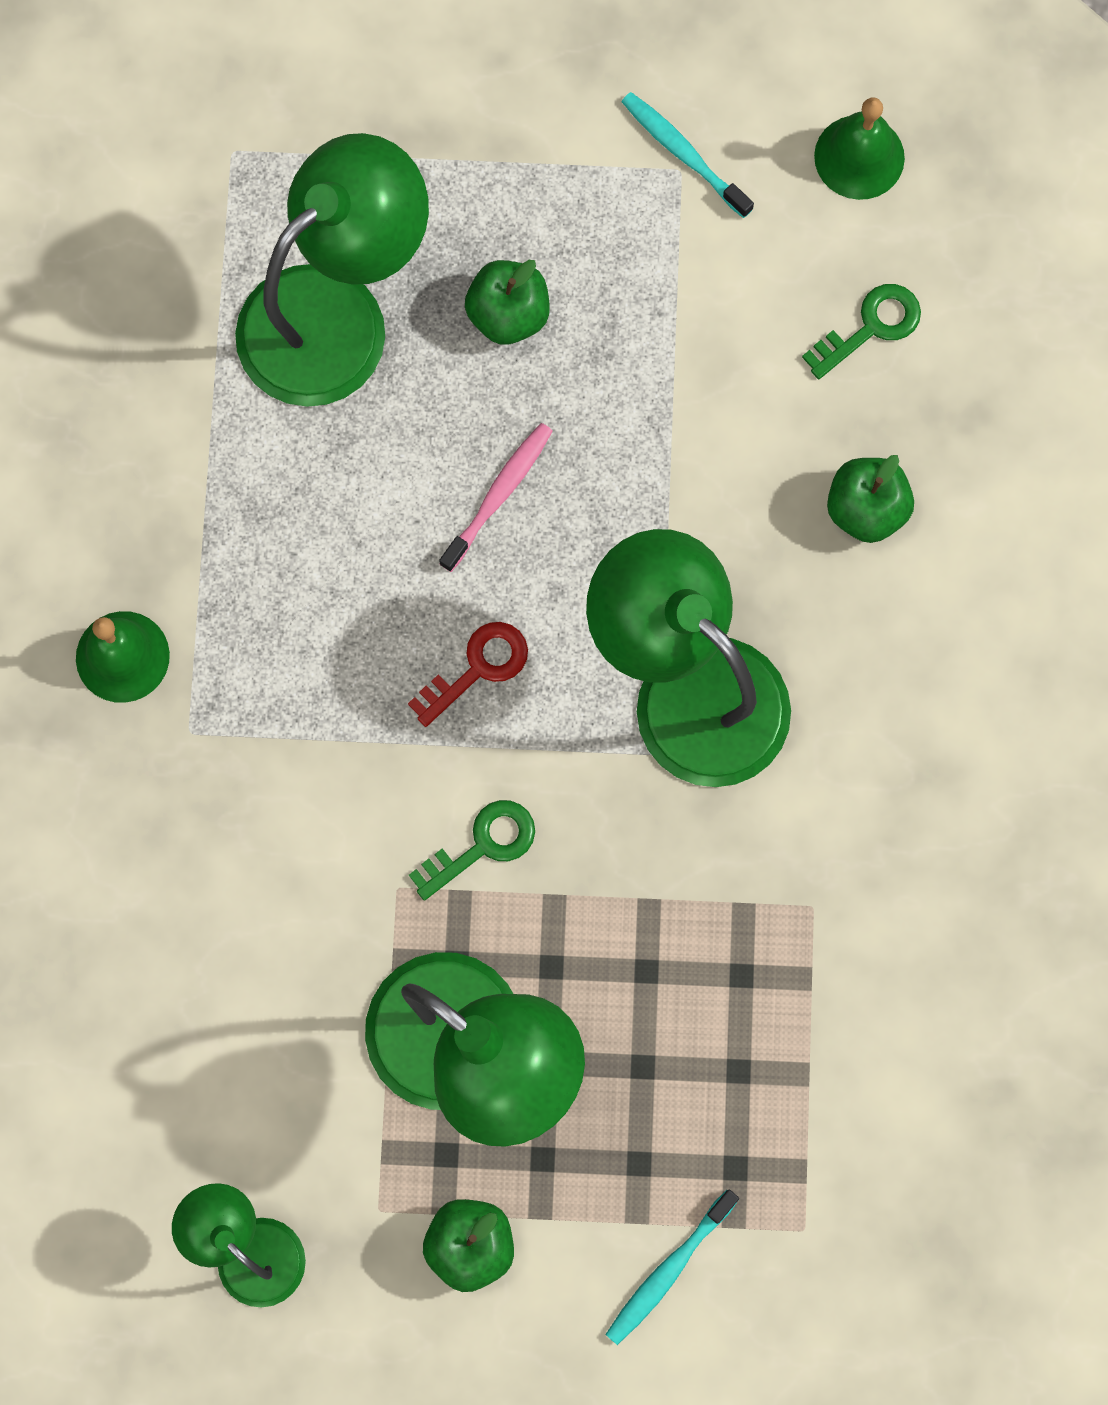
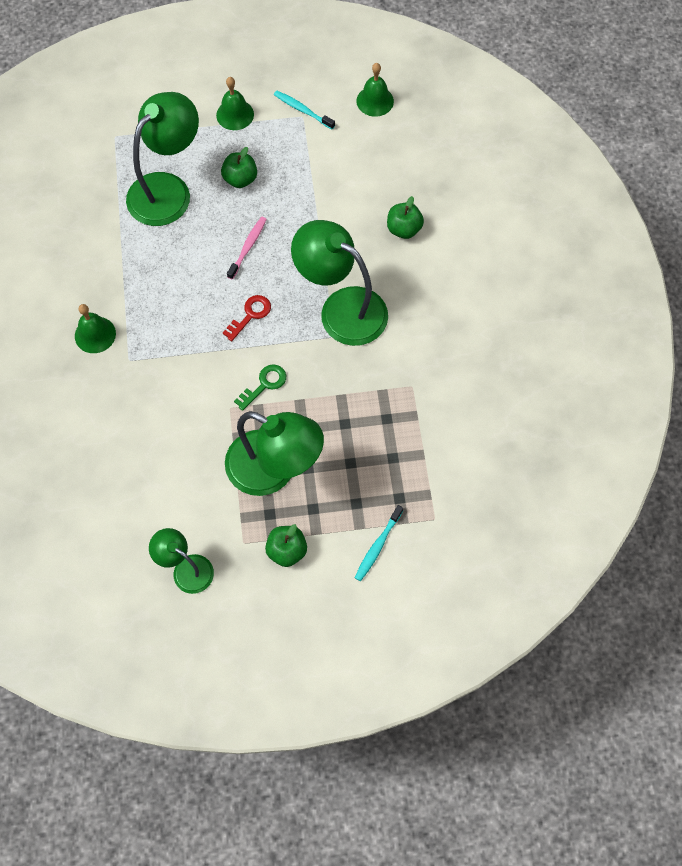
camera: 10 degrees left, 10 degrees down
(522, 139) = (235, 114): none -> green bell
(871, 327) = (392, 161): green key -> none

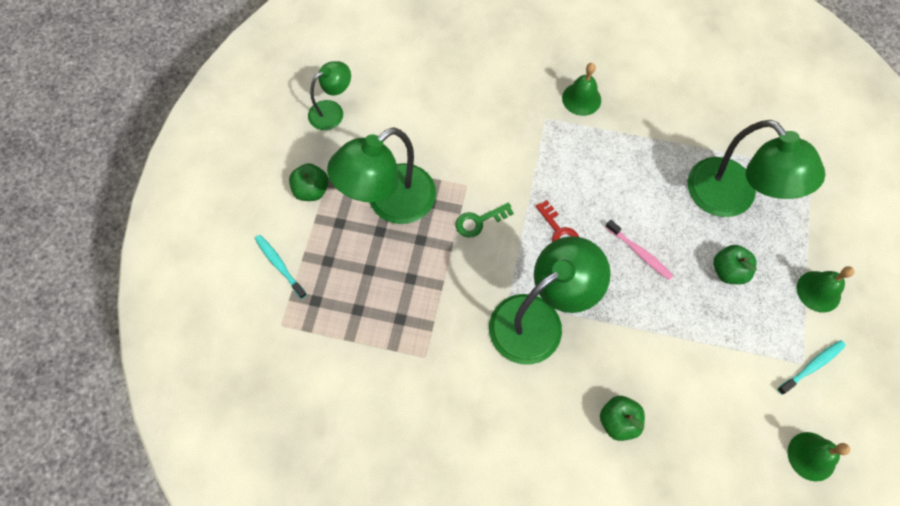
camera: 110 degrees right, 0 degrees up
(264, 384) = (479, 221): green key -> green key turned 90 degrees clockwise

